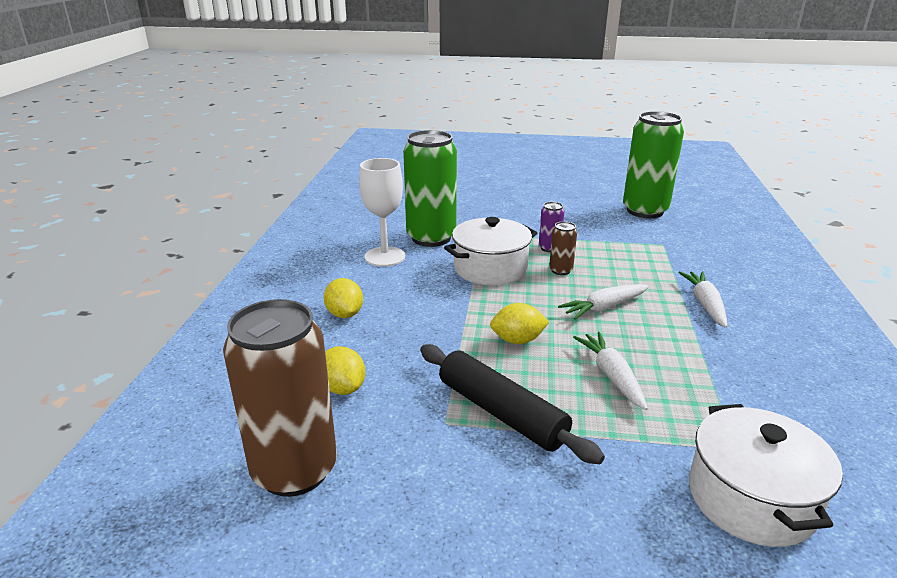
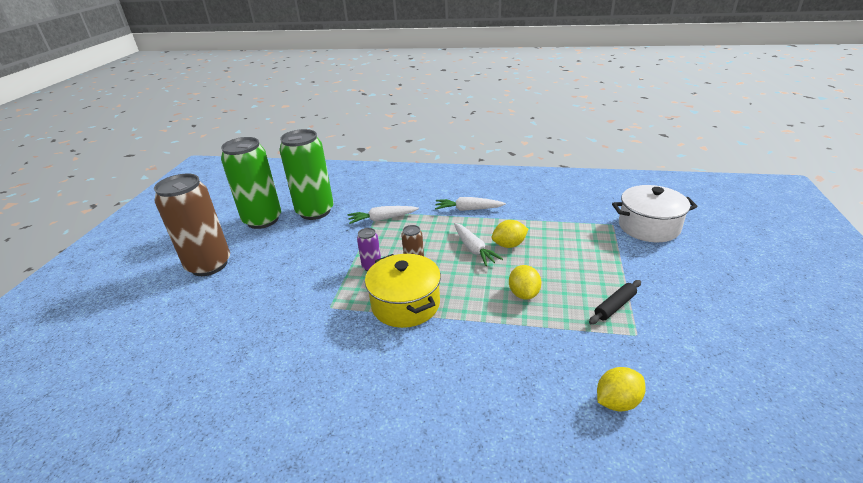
camera: 85 degrees left, 5 degrees up
(294, 470) = (730, 423): brown can -> brown can (209, 265)
(344, 314) = (493, 414): yellow lemon -> yellow lemon (509, 245)
(385, 257) = (364, 387): white goblet -> none
(431, 238) = (326, 347): green can -> green can (262, 220)
(490, 269) = (405, 304): white pot -> yellow pot
(501, 412) = (615, 306): black rolling pin -> black rolling pin, size x0.54
(611, 376) = (559, 255): white carrot -> white carrot (382, 219)

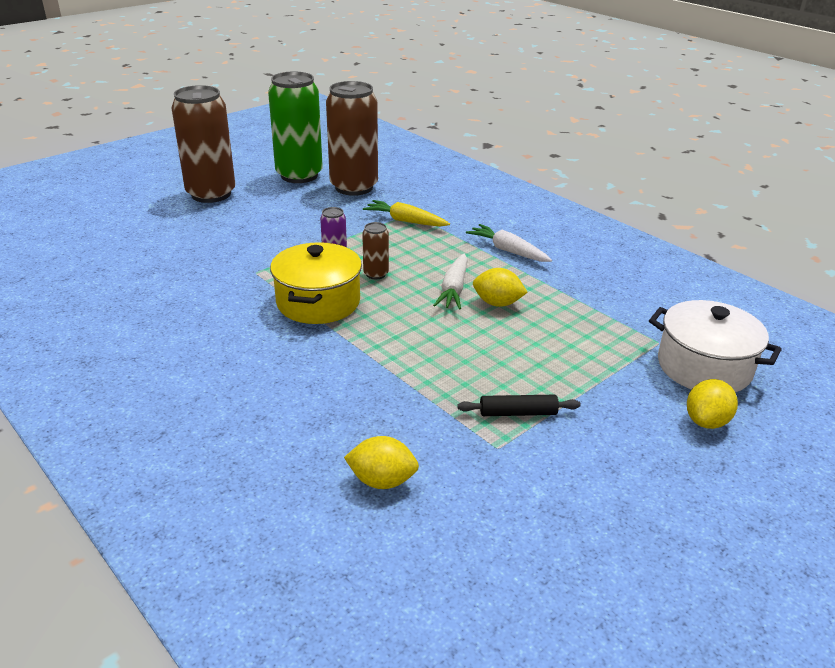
camera: 35 degrees right, 0 degrees up
(315, 211) = (354, 187): green can -> brown can
(382, 219) = (405, 221): white carrot -> yellow carrot
(524, 294) = (440, 352): yellow lemon -> yellow lemon (706, 421)

